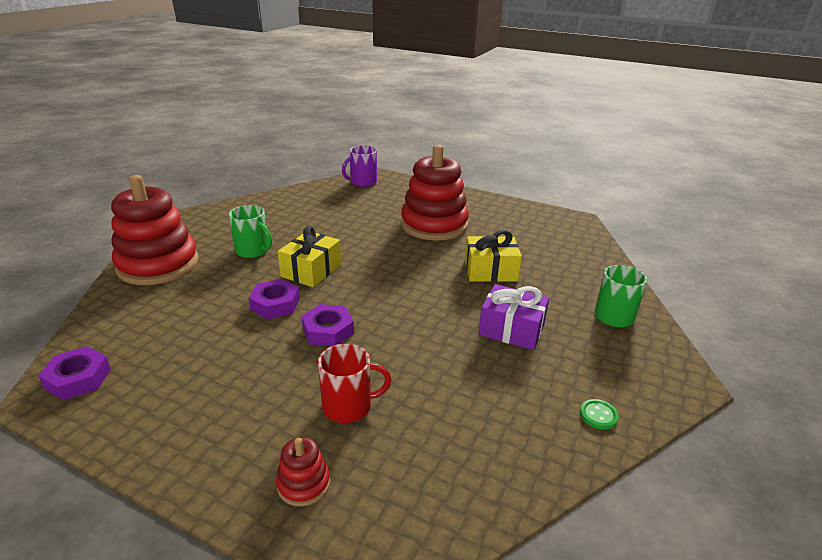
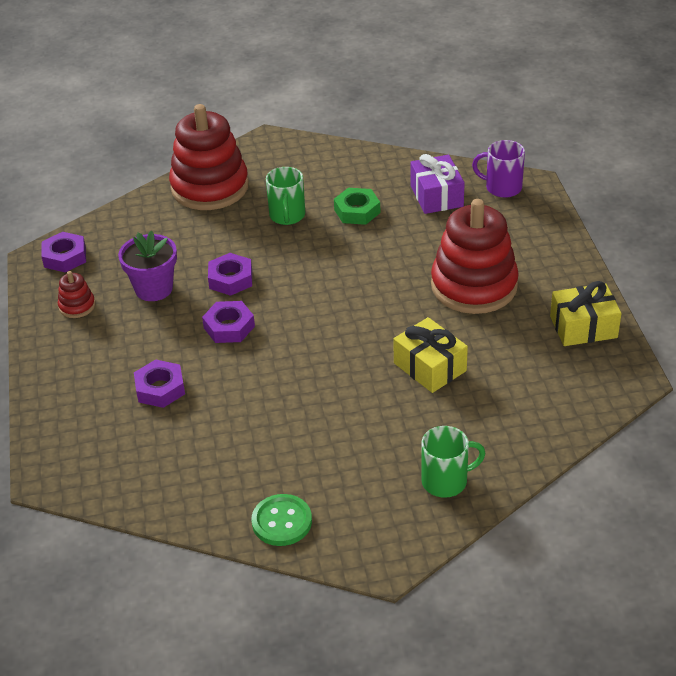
camera: 55 degrees right, 10 degrees up
(217, 347) = (154, 289): none -> purple flower pot
(298, 227) = (357, 211): none -> green nut
(303, 484) = (78, 411): red stacking toy -> red stacking toy (77, 306)
(311, 270) = (297, 265): yellow gift -> yellow gift (583, 327)
(349, 406) = (160, 388): red mug -> purple nut
(511, 329) = (345, 425): purple gift -> purple gift (436, 196)
(598, 415) = (282, 522): green button -> green button, size x1.73

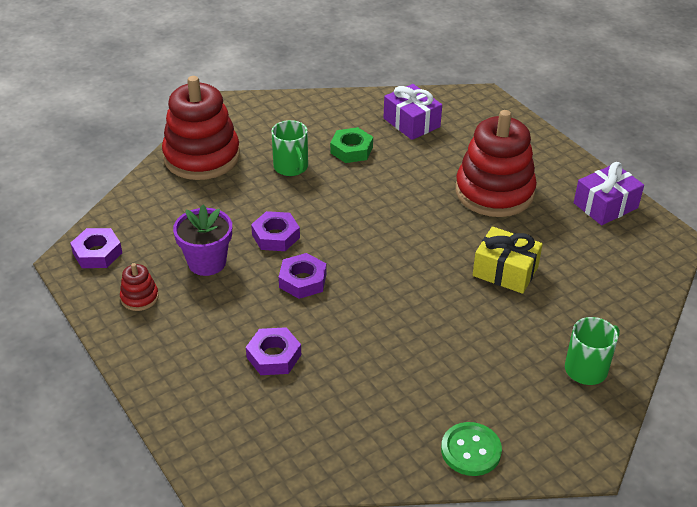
camera: 25 degrees left, 0 degrees up
(502, 187) = (461, 104): purple mug -> none
(583, 327) = (605, 205): yellow gift -> purple gift

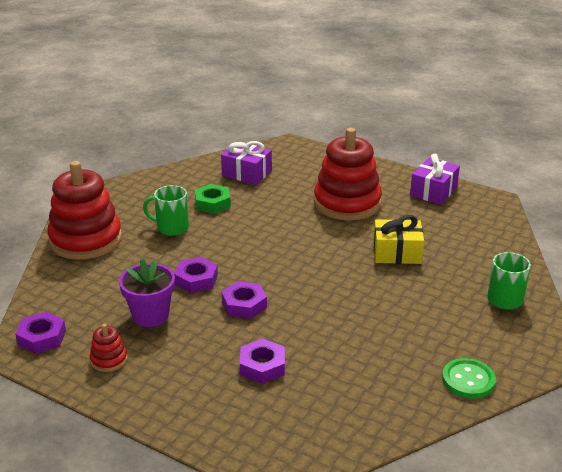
camera: 25 degrees left, 10 degrees down
(291, 167) = (171, 228): green mug -> green mug turned 150 degrees clockwise

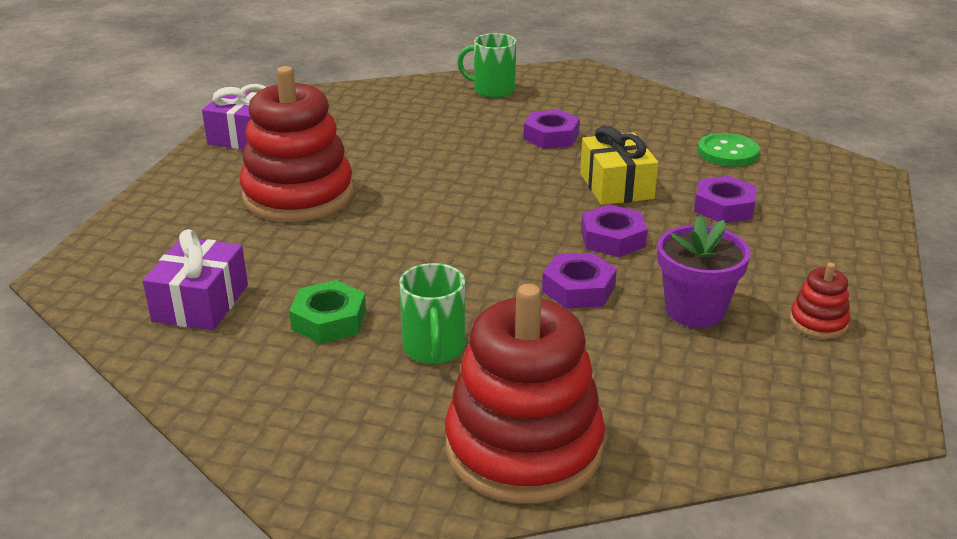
camera: 105 degrees left, 0 degrees up
(42, 337) = (832, 404): purple nut -> purple nut (551, 136)
(397, 253) = (426, 150): yellow gift -> yellow gift (616, 186)
(468, 380) = (646, 102): green button -> green button (728, 152)

